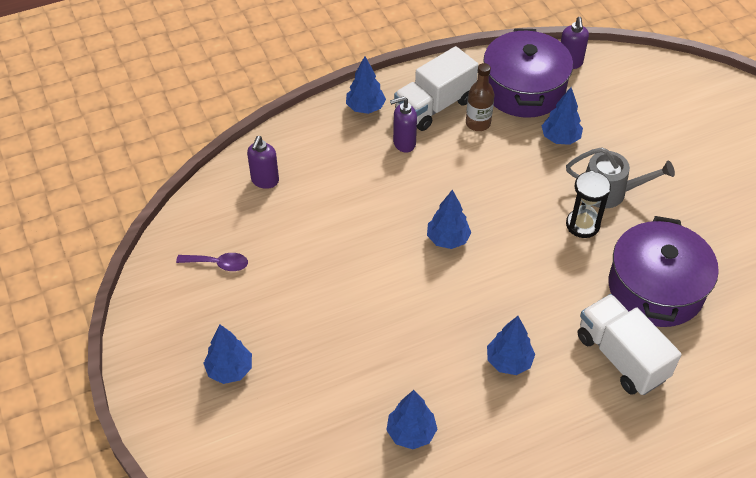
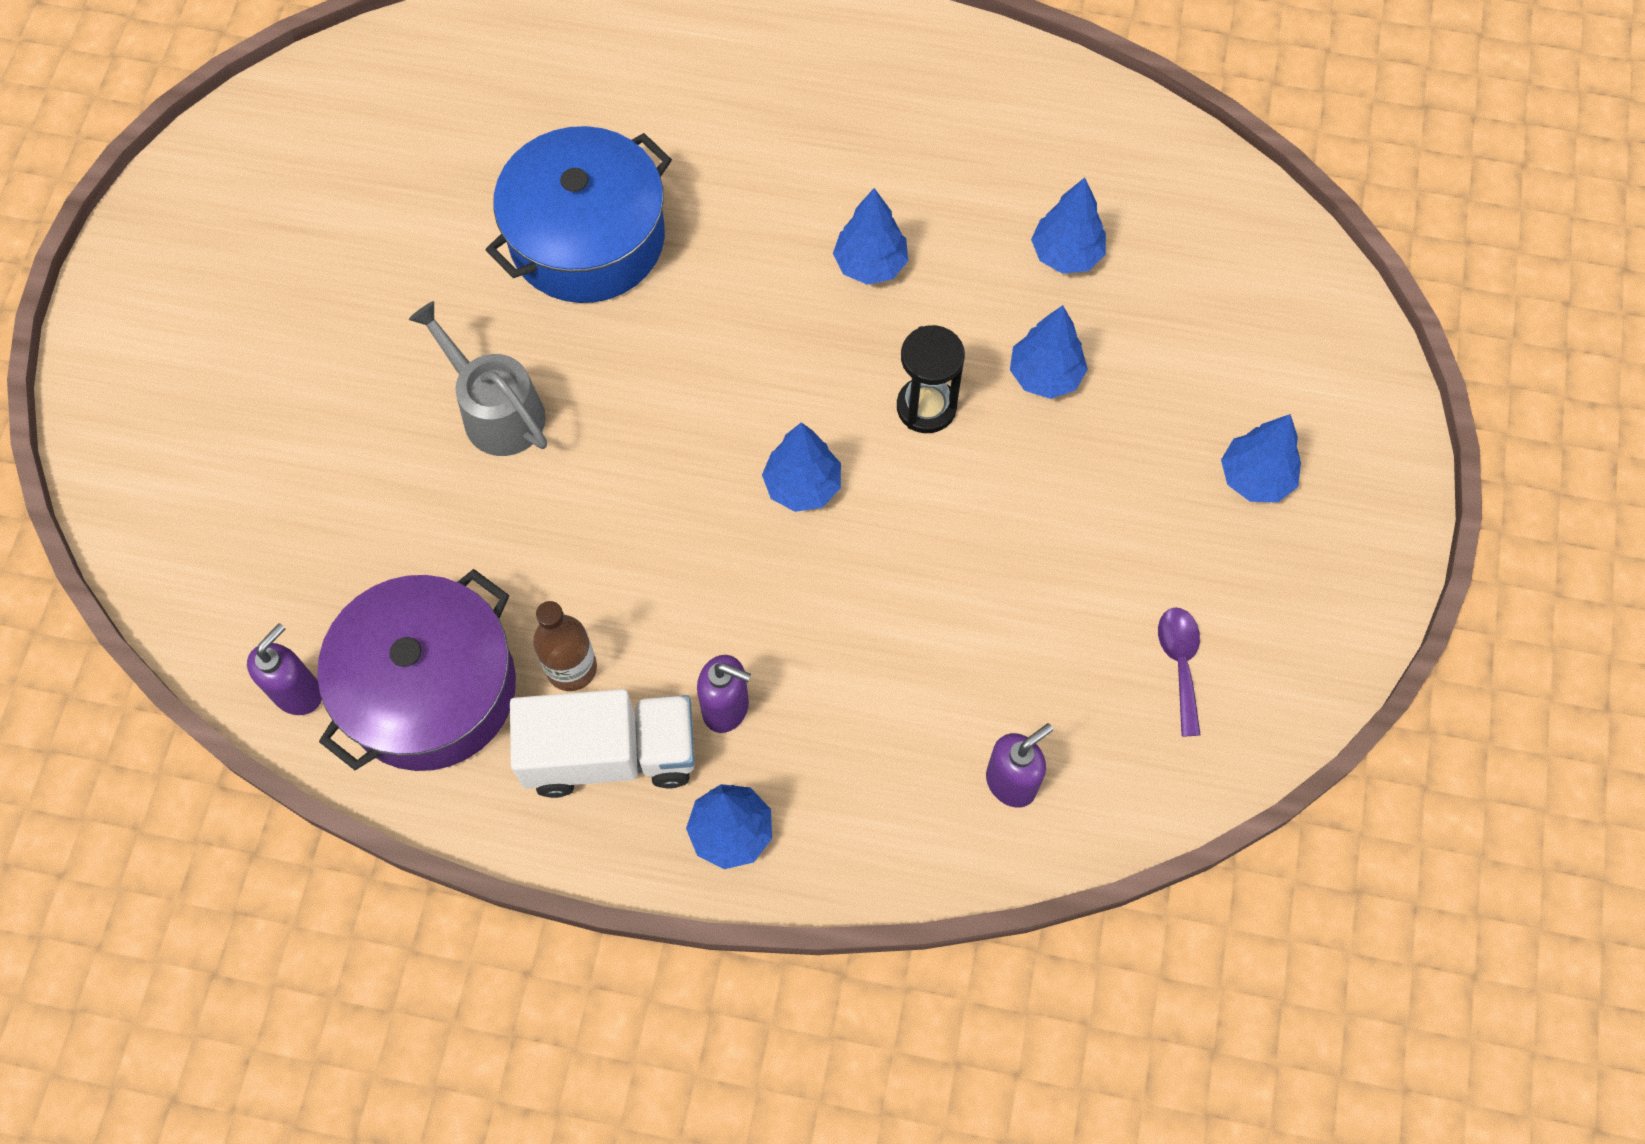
camera: 145 degrees left, 15 degrees up
(218, 264) = (1180, 663): purple spoon -> purple spoon turned 45 degrees clockwise
(560, 138) = (471, 550): blue tree -> blue tree (1045, 375)
(582, 225) = (589, 385): black hourglass -> black hourglass (926, 407)
(621, 357) = (724, 185): white truck -> none
(655, 288) = (587, 238): purple pot -> blue pot

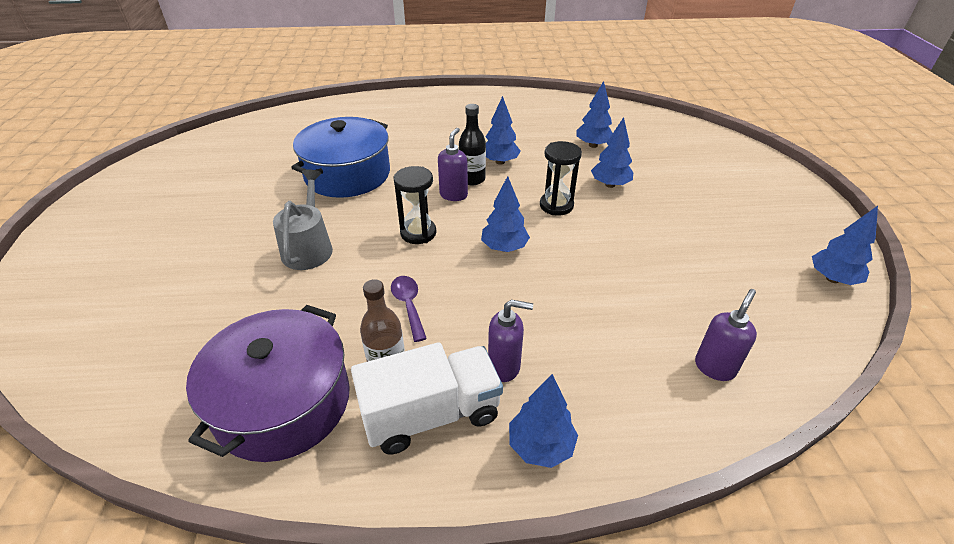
camera: 15 degrees left, 25 degrees down
(298, 692) = (175, 428): purple soap dispenser -> purple soap dispenser (453, 195)
(496, 411) = (308, 248): grey watering can -> grey watering can turned 60 degrees clockwise
(675, 419) = (418, 233): none -> black hourglass
(804, 303) = (472, 179): none -> black bottle
(1180, 663) = (767, 285): purple spoon -> purple spoon (408, 305)
(1255, 478) = (741, 203): blue tree -> blue tree (832, 279)

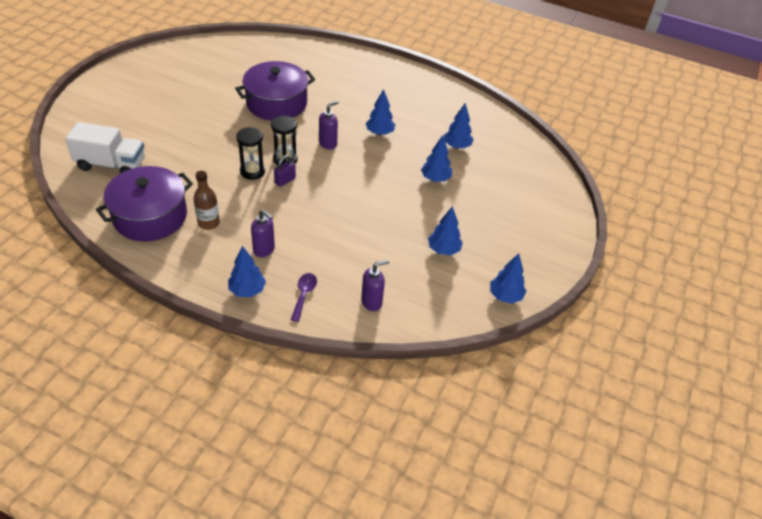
camera: 25 degrees right, 5 degrees up
(308, 248) = (219, 142): grey watering can -> none
(347, 174) = (276, 103): blue pot -> purple pot
(408, 305) = (244, 198): purple spoon -> purple spoon (304, 295)
(431, 414) = (210, 253): white truck -> white truck (111, 164)
(443, 259) = (285, 181): none -> purple padlock
(472, 179) = (349, 138): black bottle -> none
(504, 248) = (325, 189): blue tree -> blue tree (443, 250)
(556, 205) = (384, 177): black hourglass -> black hourglass (252, 171)

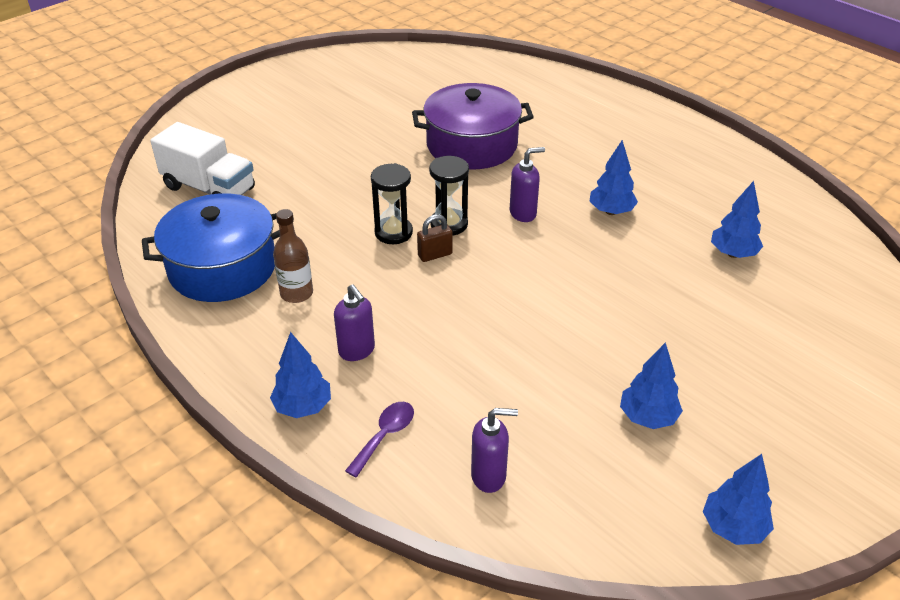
camera: 25 degrees right, 5 degrees down
(150, 216) = (222, 267): purple pot -> blue pot
(285, 181) = (435, 255): purple padlock -> brown padlock
(435, 179) = (676, 297): blue tree -> none

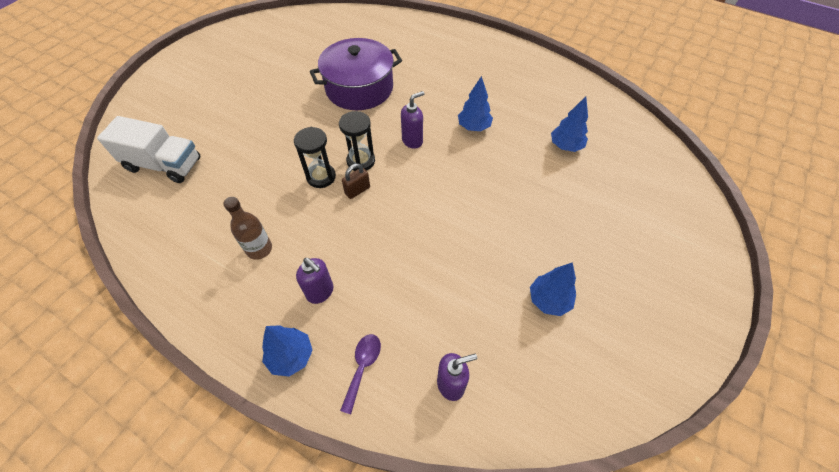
camera: 15 degrees left, 15 degrees up
(222, 267) = (193, 237): blue pot -> none
(733, 527) = (634, 382): blue tree -> none

